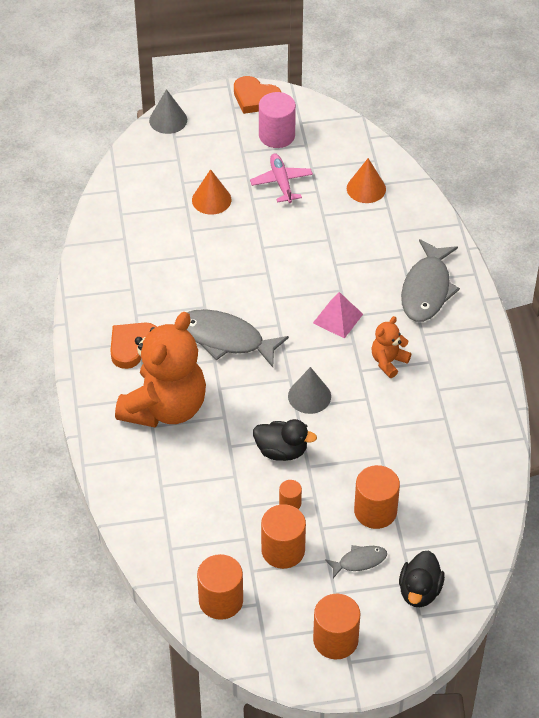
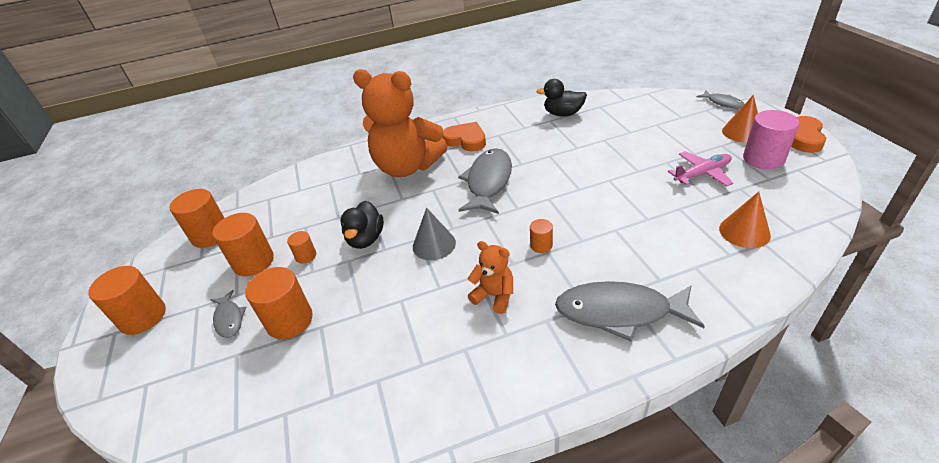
camera: 85 degrees right, 10 degrees down
(168, 120) = (722, 103): grey cone -> grey fish
(211, 200) = (647, 141): orange cone -> orange cone (742, 132)
(338, 318) = (541, 245): pink pyramid -> orange cylinder
(419, 591) = (177, 378): black duck -> black duck (563, 114)

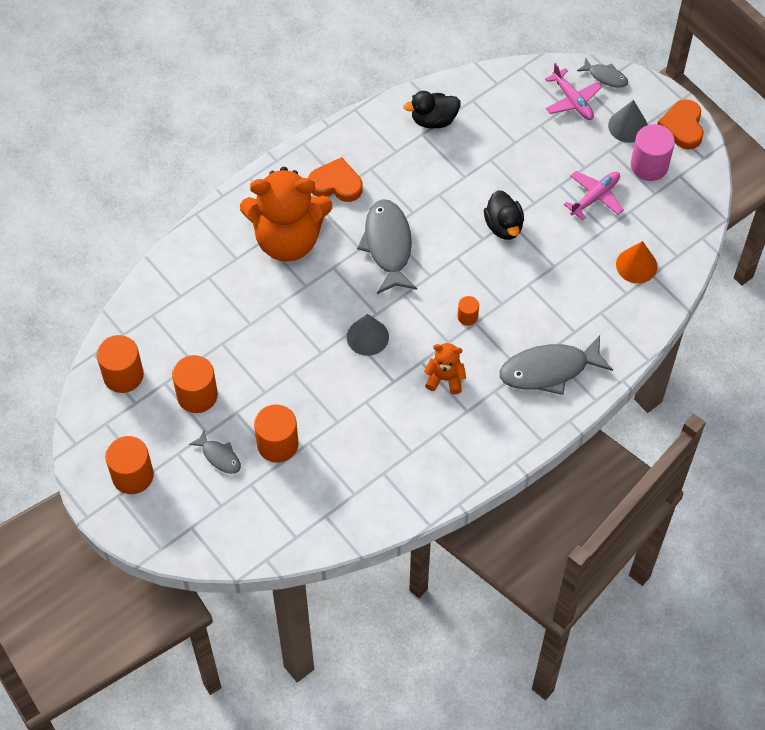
camera: 25 degrees left, 20 degrees up
(306, 256) = (247, 377): orange cylinder -> none
(366, 239) = (296, 345): black duck -> black duck (504, 226)
(689, 113) = (572, 100): none -> pink plane
(742, 132) = (628, 126): orange cone -> grey cone

